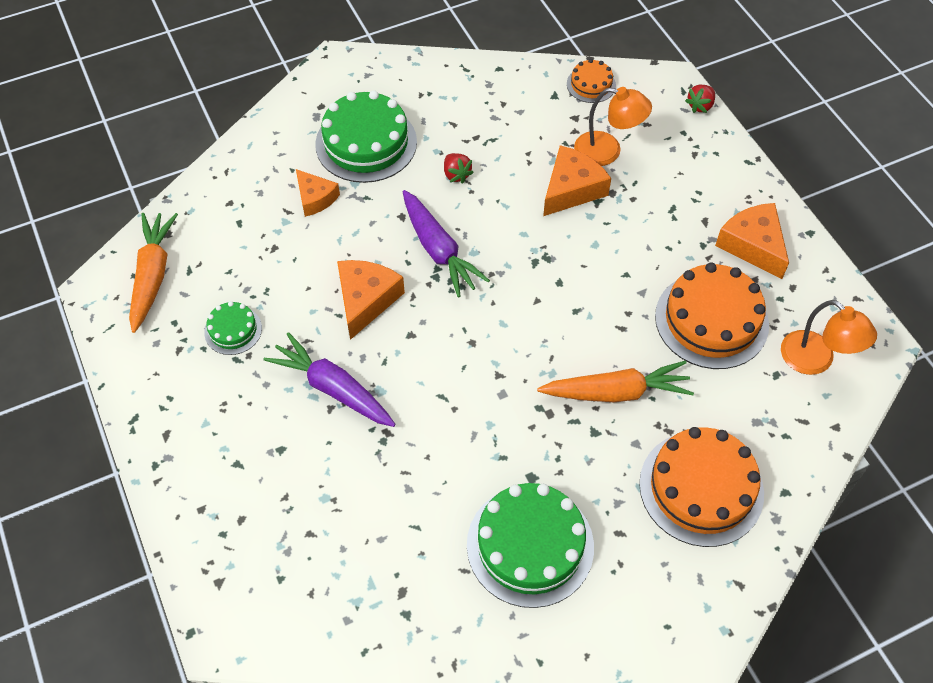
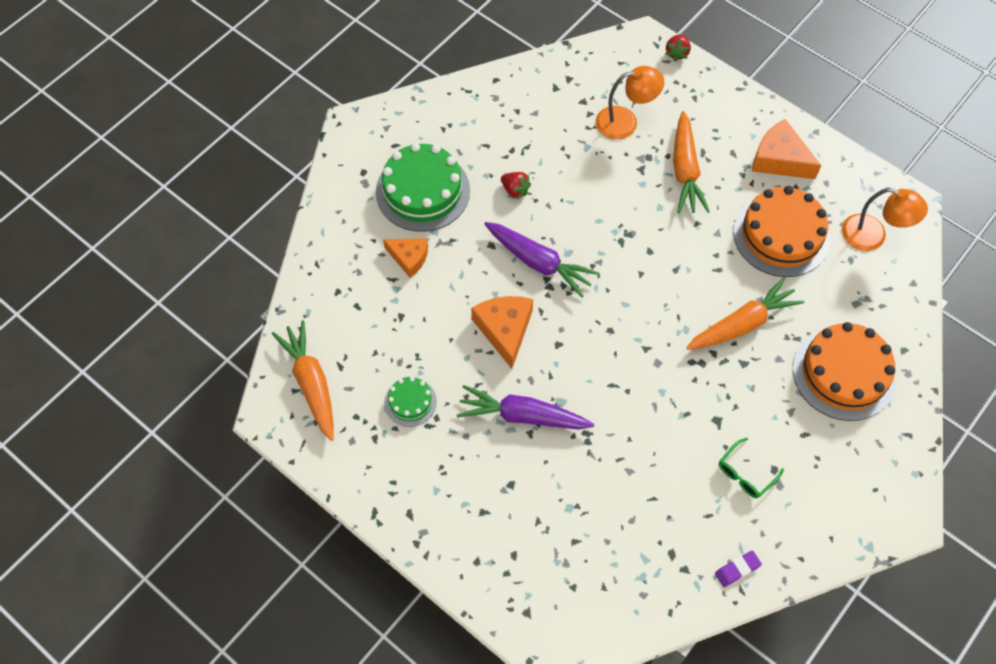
camera: 25 degrees left, 5 degrees up
(462, 640) = (737, 569): none -> purple eraser
(530, 545) = (745, 474): green cake -> green glasses
(571, 189) = (615, 166): orange cheese -> none
(591, 84) = (579, 66): orange cake -> none
(643, 219) = (685, 171): none -> orange carrot

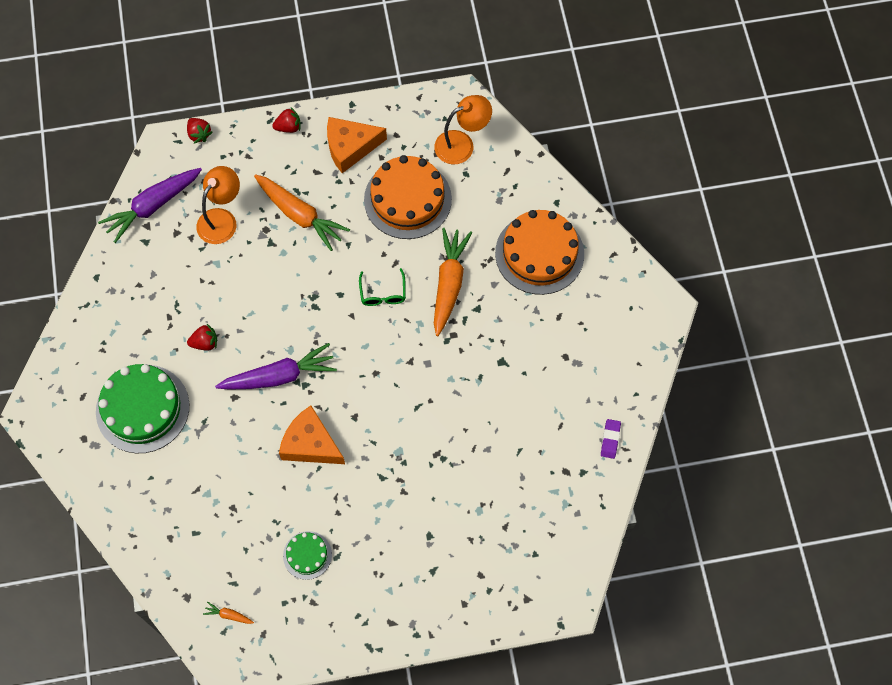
camera: 50 degrees left, 5 degrees up
(311, 383) = (228, 615): orange carrot -> orange carrot, size x0.40
(409, 258) = (190, 463): orange cheese -> none
(522, 416) = (386, 486): purple carrot -> purple carrot (152, 206)
(745, 474) = (553, 377): green glasses -> green glasses (383, 293)
(748, 105) = (288, 127): none -> red strawberry

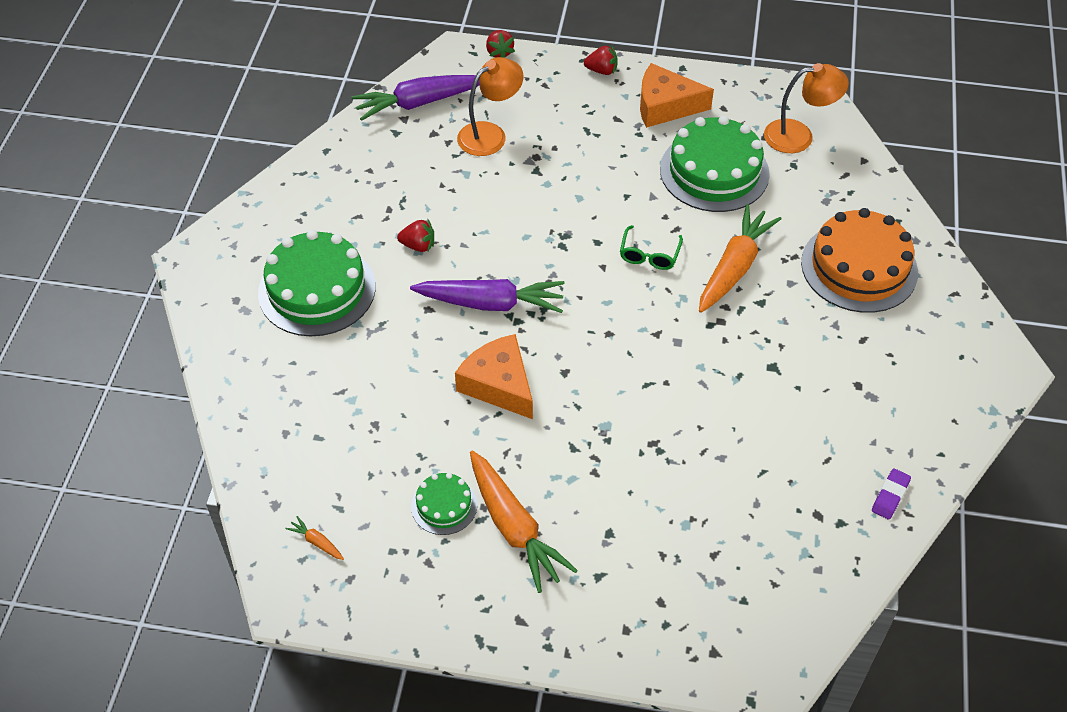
camera: 20 degrees right, 15 degrees down
(300, 215) = (581, 154): orange carrot -> orange carrot (514, 528)
(407, 199) = (714, 171): orange cake -> green cake

